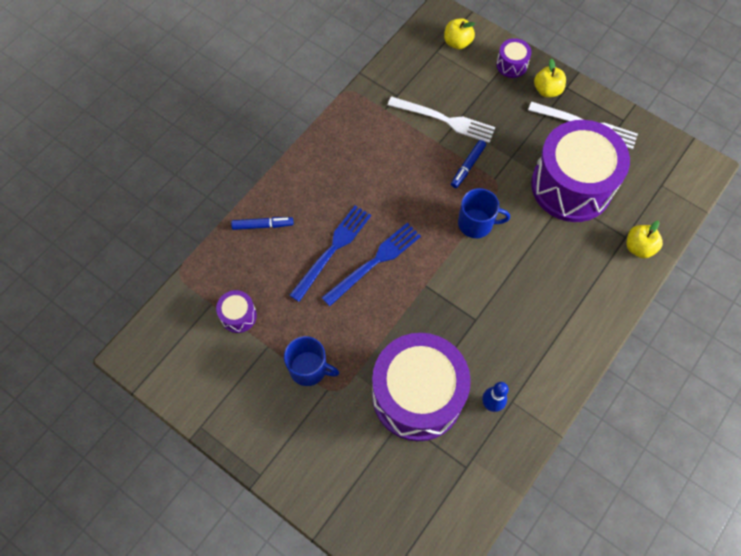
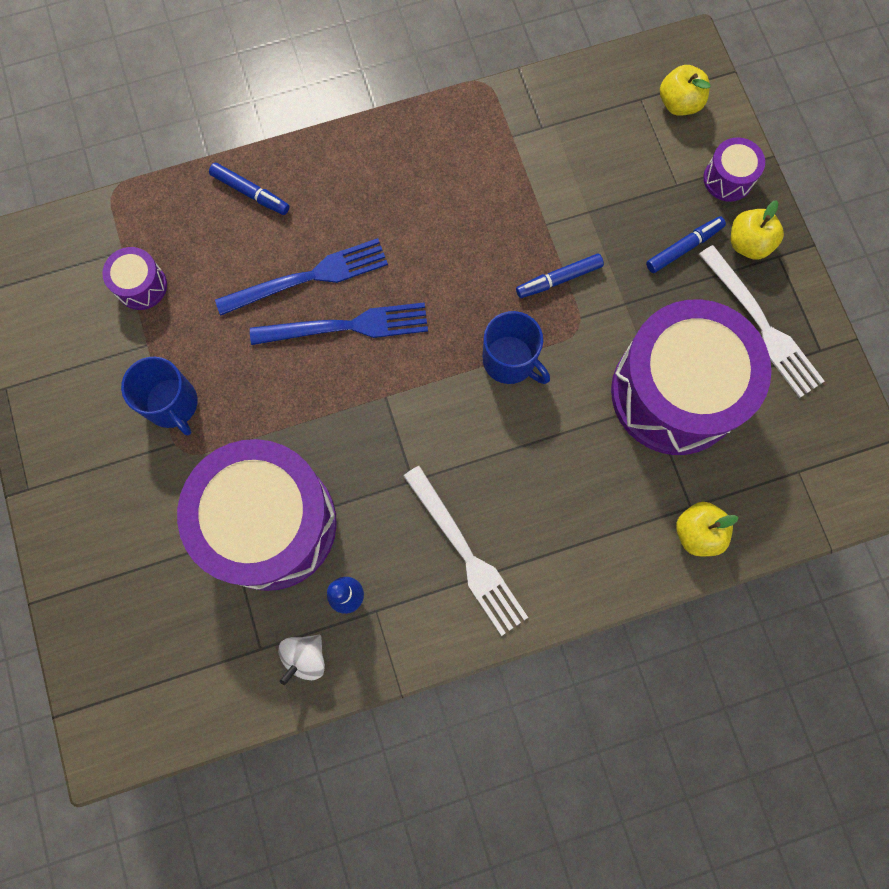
camera: 35 degrees right, 10 degrees up
(445, 120) = (578, 199): white fork -> white fork (466, 554)
(494, 454) = (305, 657): none -> white spinning top
(517, 111) = (684, 248): none -> blue marker

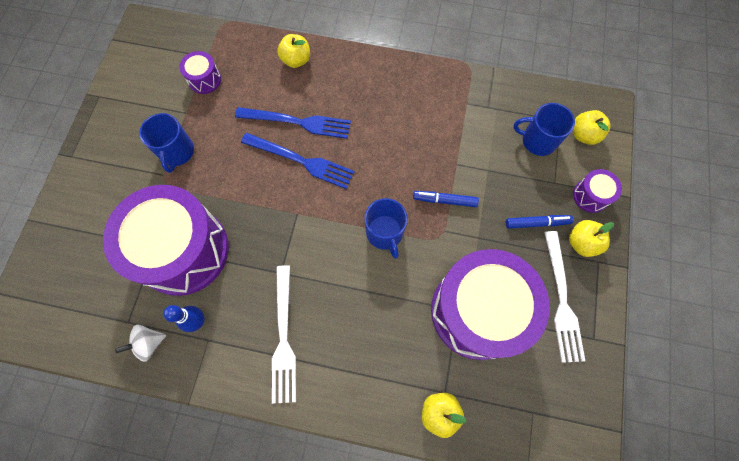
camera: 30 degrees right, 5 degrees down
(250, 193) = (296, 60): blue marker -> yellow apple
(628, 141) = (538, 140): none -> blue mug

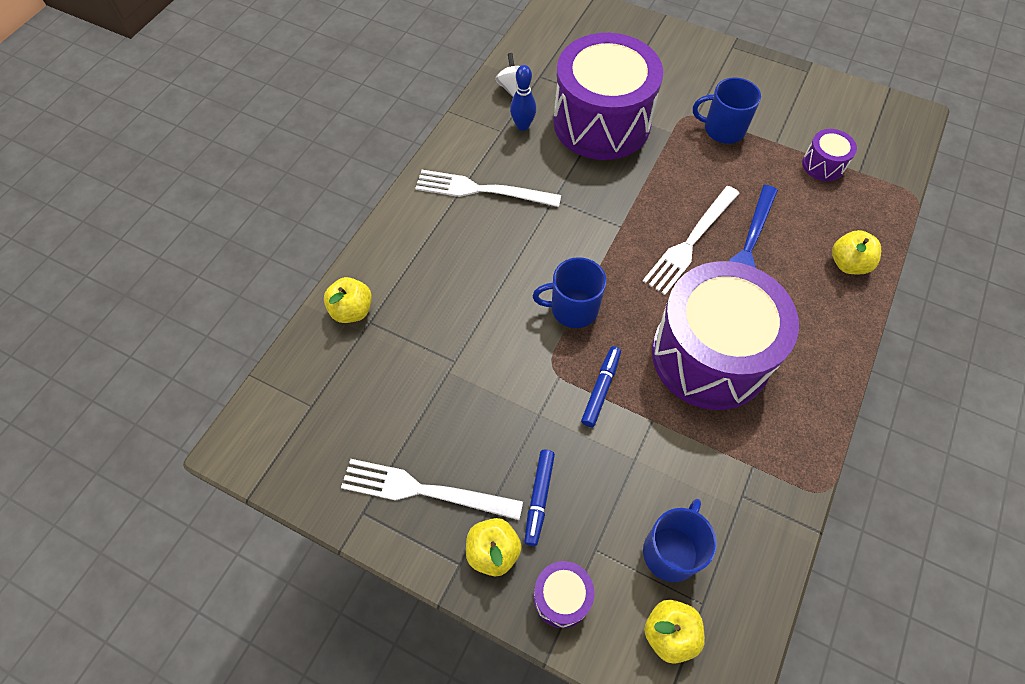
camera: 105 degrees right, 10 degrees down
(301, 161) = (690, 242): blue fork -> white fork
(477, 311) = (445, 383): purple drum -> purple drum (710, 355)

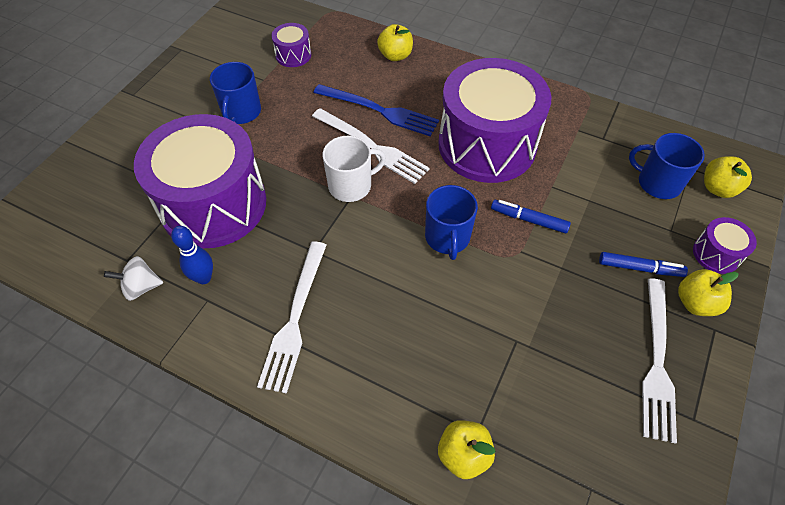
camera: 90 degrees left, 5 degrees down
(634, 225) = (351, 185): none -> white mug

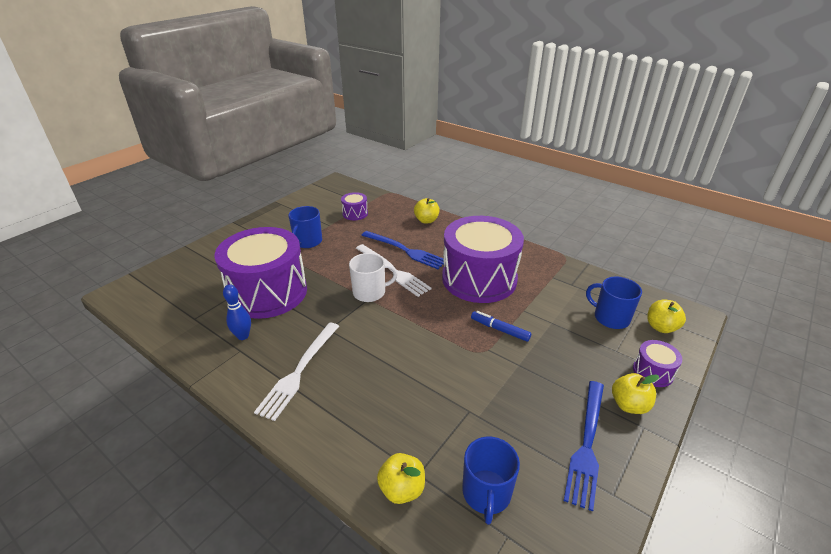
camera: 10 degrees right, 20 degrees down
(141, 287) = (197, 336): white spinning top -> none
(447, 237) = (432, 333): blue mug -> blue mug (486, 493)
(640, 268) = (584, 373): blue marker -> none
(657, 362) = (586, 444): white fork -> blue fork

